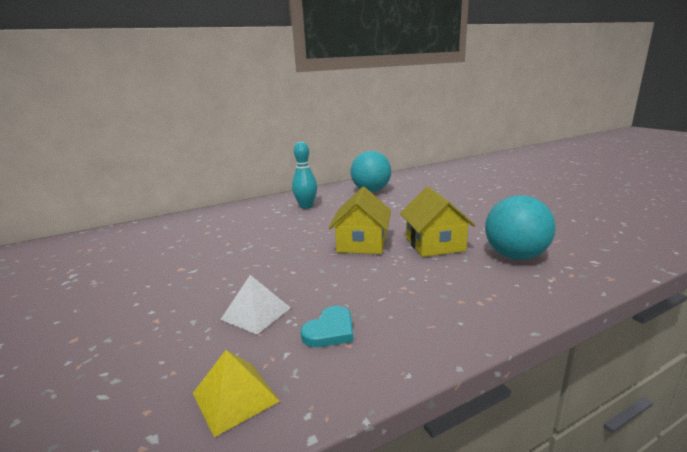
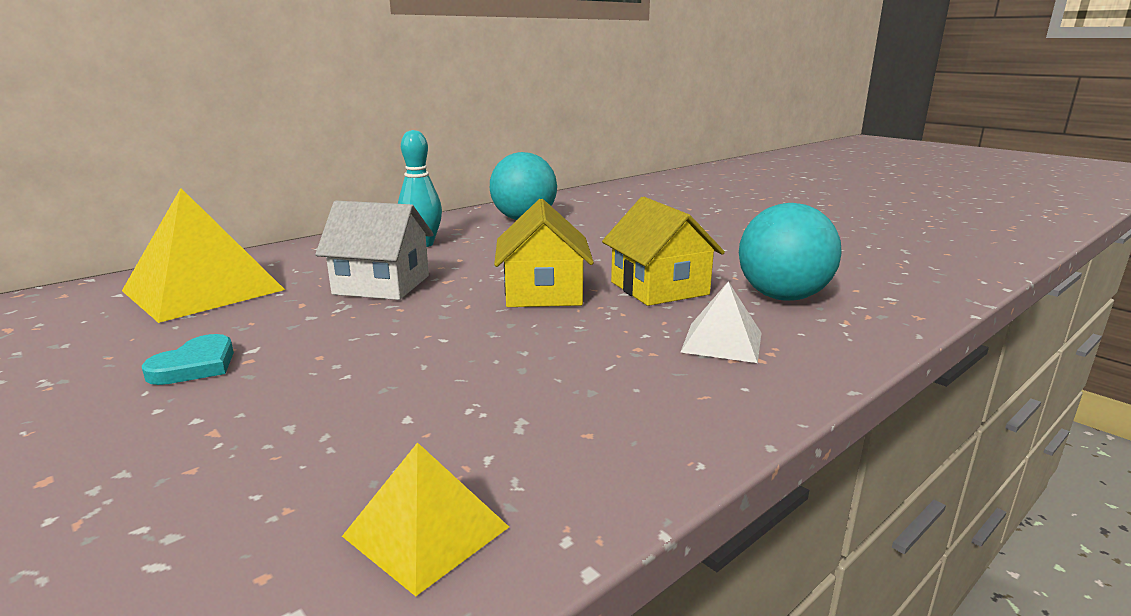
camera: 15 degrees left, 0 degrees up
(183, 231) = (204, 290): none -> yellow pyramid
(256, 313) = (405, 404): white pyramid -> white pyramid (722, 342)
(273, 233) = (382, 285): none -> white house
(330, 330) = (548, 417): turquoise heart -> turquoise heart (195, 365)

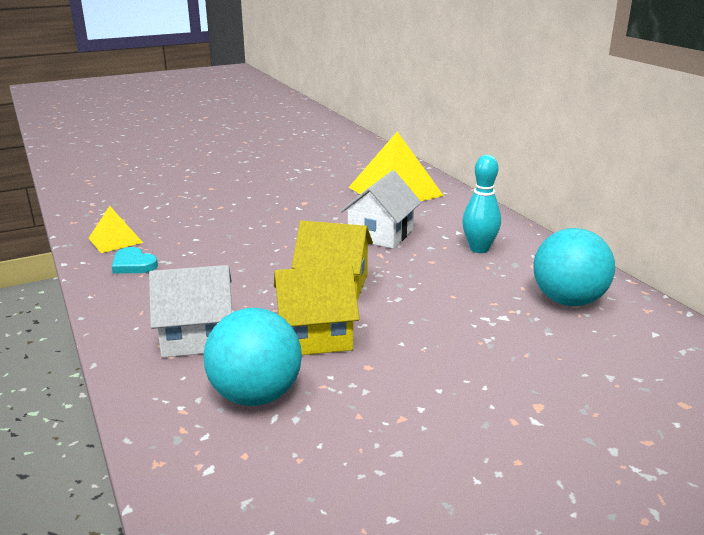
camera: 105 degrees right, 5 degrees up
(195, 365) = (287, 198): turquoise heart -> turquoise heart (133, 264)
(722, 342) = (197, 336): white pyramid -> white house

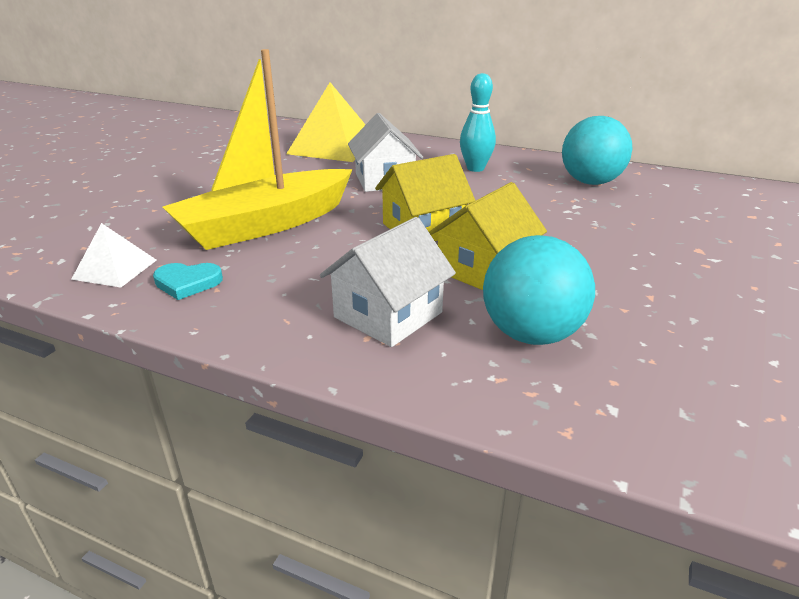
camera: 40 degrees left, 5 degrees up
(115, 240) = (115, 269): yellow pyramid -> white pyramid
(238, 241) = (266, 224): none -> yellow boat

